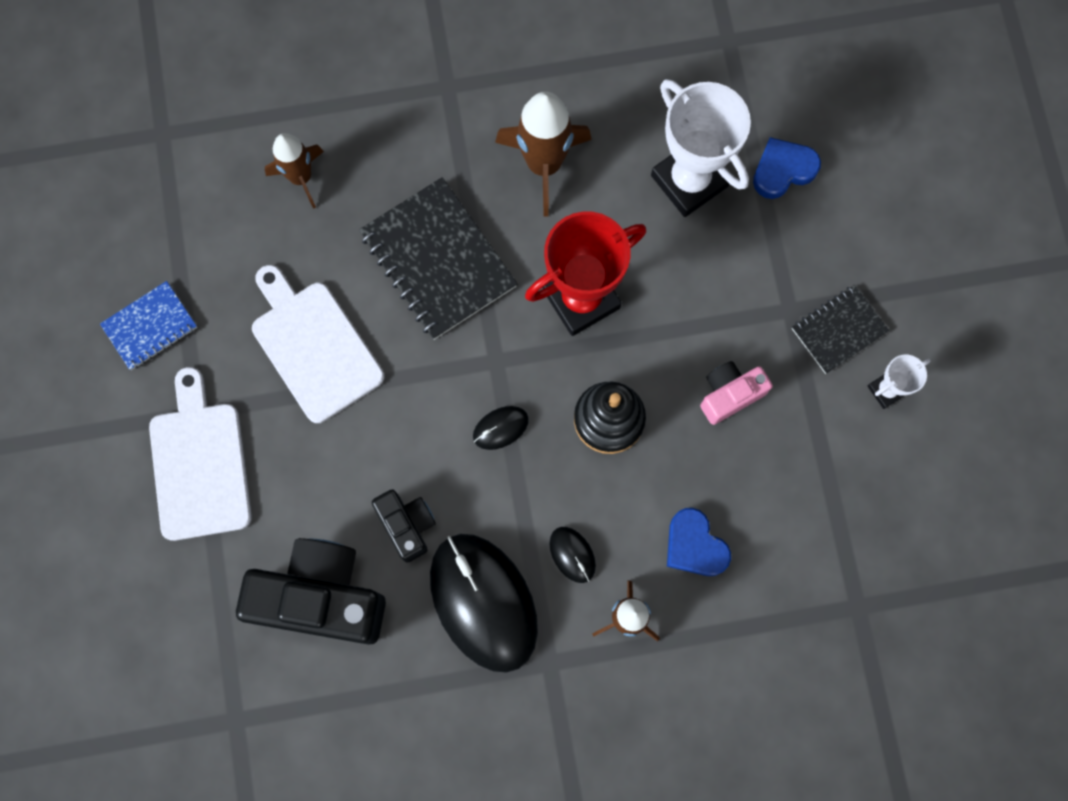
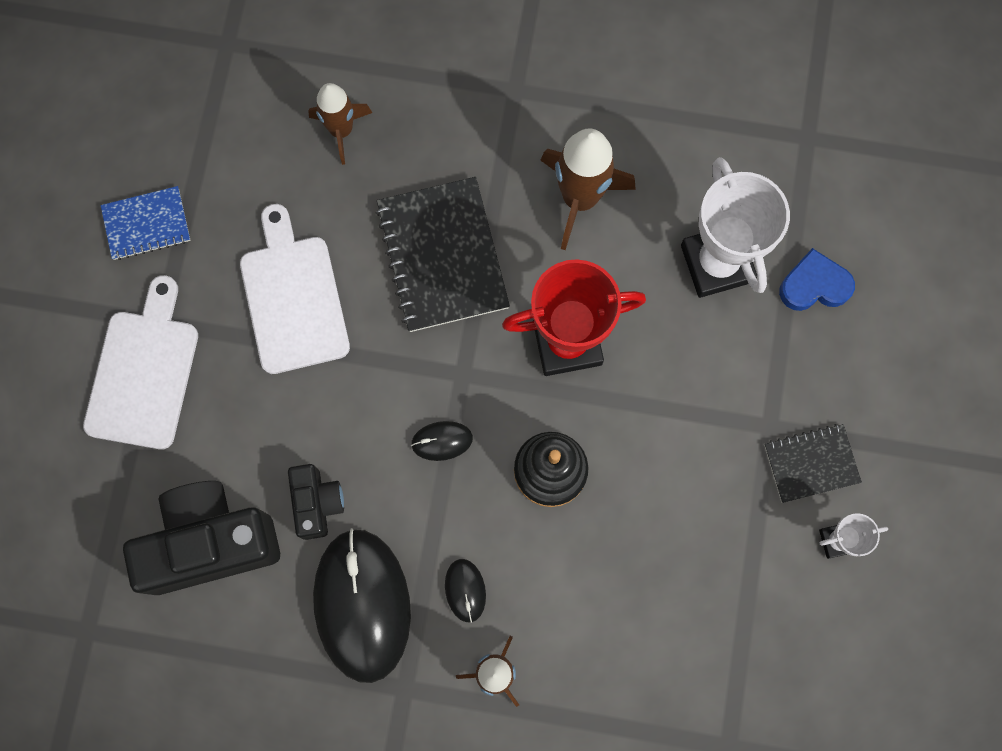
camera: 20 degrees right, 0 degrees up
(321, 597) = (210, 542): black camera -> black camera turned 45 degrees counterclockwise
(694, 545) = (588, 625): blue heart -> none
(729, 394) = (678, 489): pink camera -> none

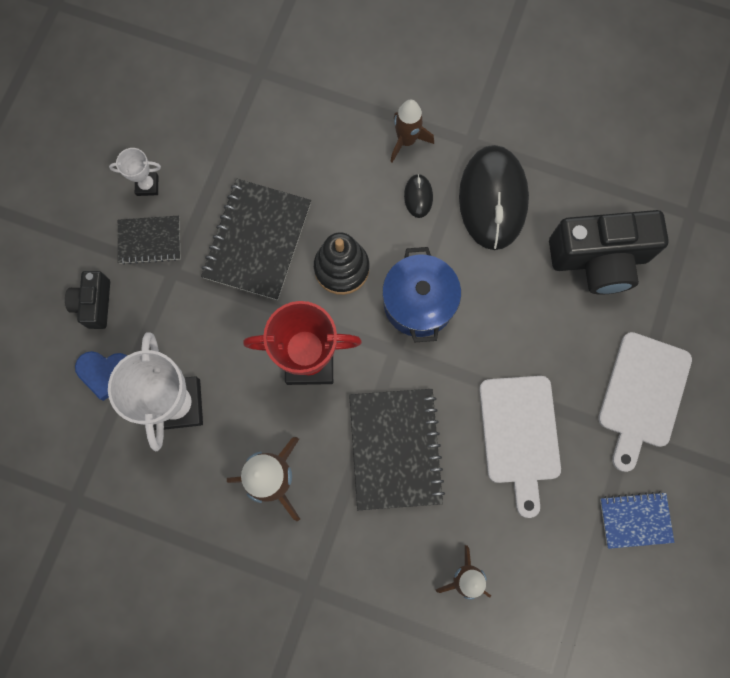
camera: 170 degrees left, 0 degrees up
(317, 503) = (517, 274): black camera -> black camera (94, 304)
(442, 441) = (418, 303): black mouse -> blue pot
(669, 489) = (257, 240): none -> black notebook

